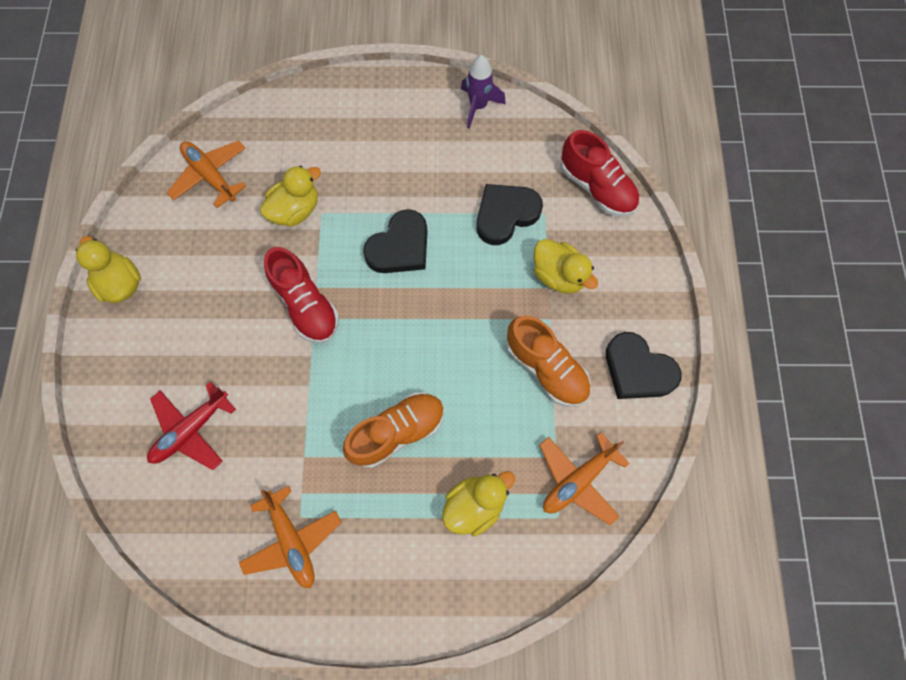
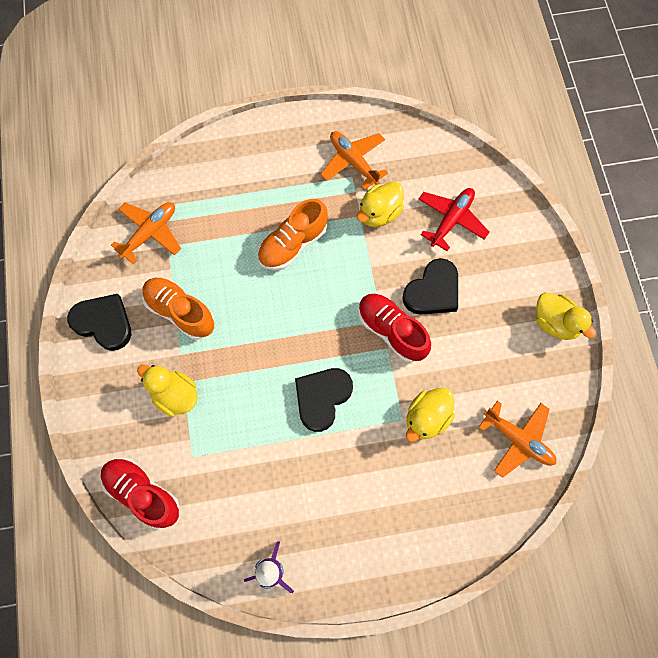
camera: 170 degrees right, 0 degrees up
(475, 504) = (226, 204): yellow duck -> yellow duck (379, 213)
(505, 215) = (229, 448): black heart -> black heart (433, 291)

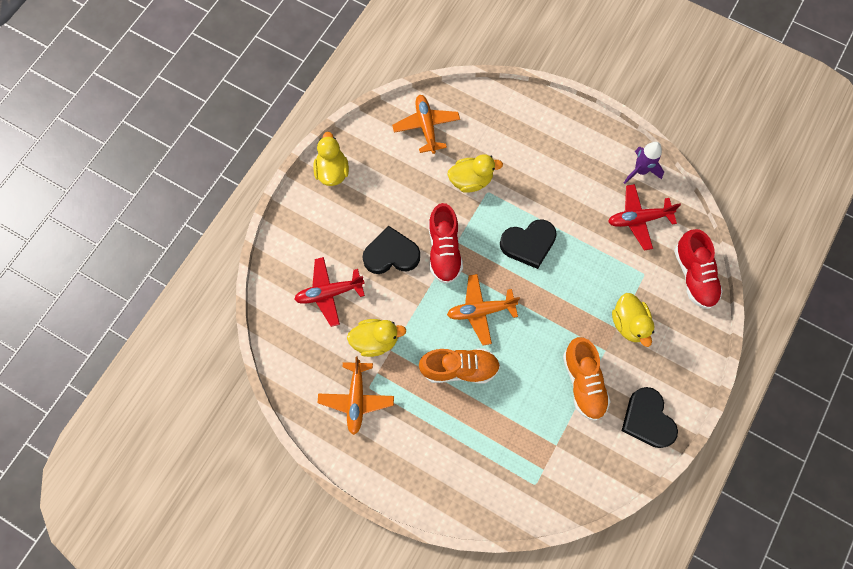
camera: 140 degrees left, 0 degrees up
(150, 233) = (562, 468): orange plane -> orange plane (480, 311)
(236, 511) = (638, 219): none -> red plane

